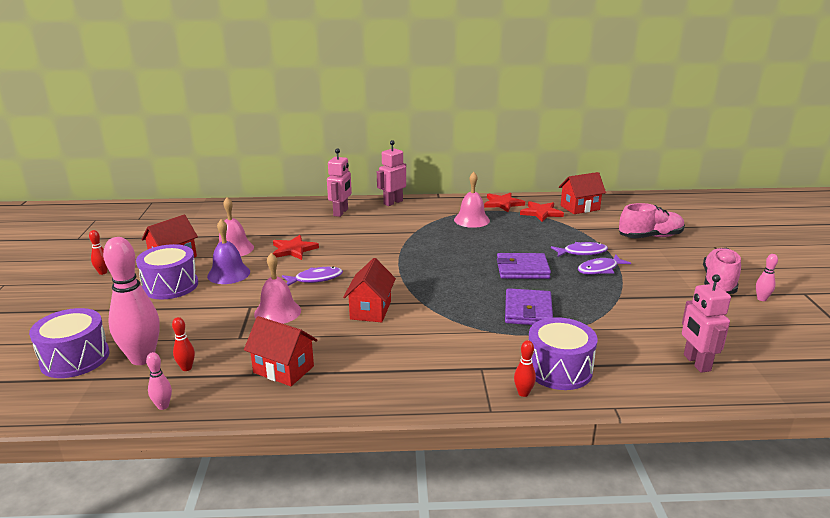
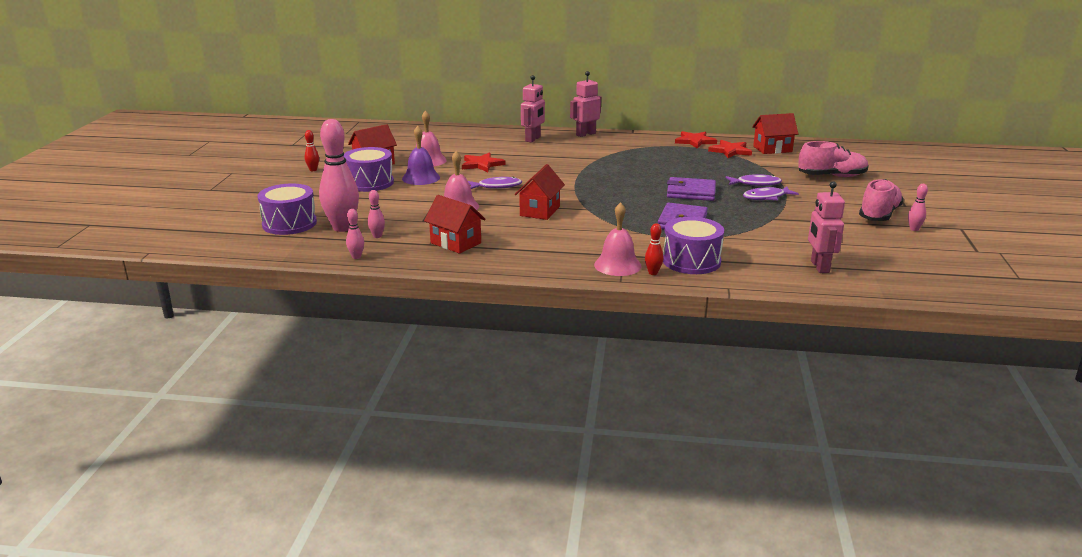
camera: 10 degrees right, 0 degrees up
(186, 368) = (377, 236): red bowling pin -> pink bowling pin
(471, 220) = (658, 152): pink bell -> pink bell (617, 265)

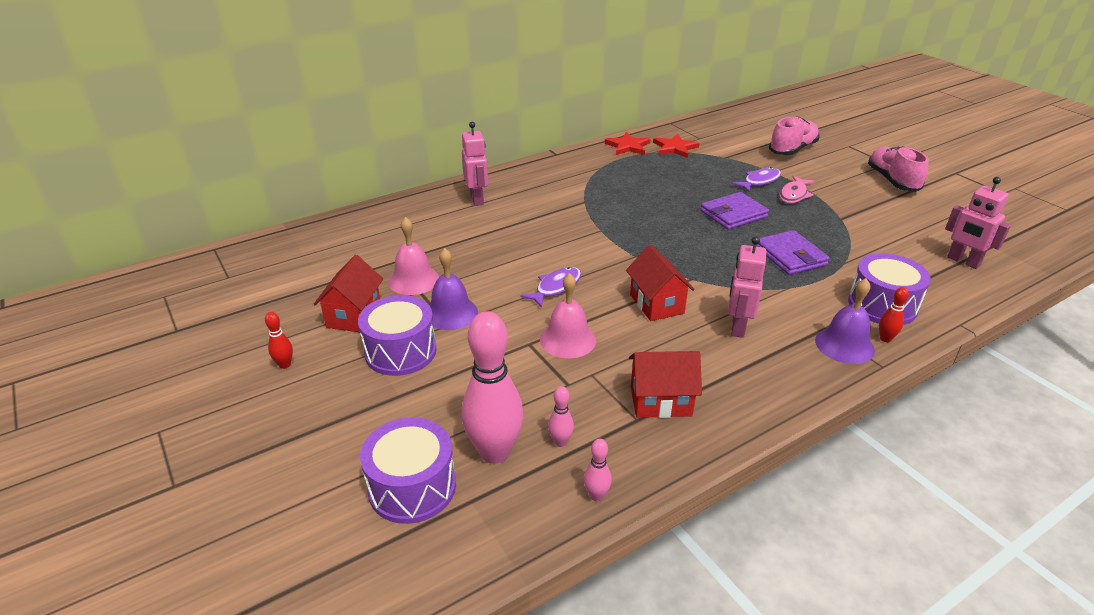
camera: 40 degrees left, 10 degrees up
(482, 164) = (485, 260): red star -> none
(585, 134) = (517, 172): pink robot -> pink robot (737, 327)
(617, 265) = (844, 345): pink bell -> purple bell
(766, 197) = (794, 195): purple fish -> pink fish
(772, 149) = (700, 133): red house -> none
(914, 229) = (936, 187): pink bowling pin -> none

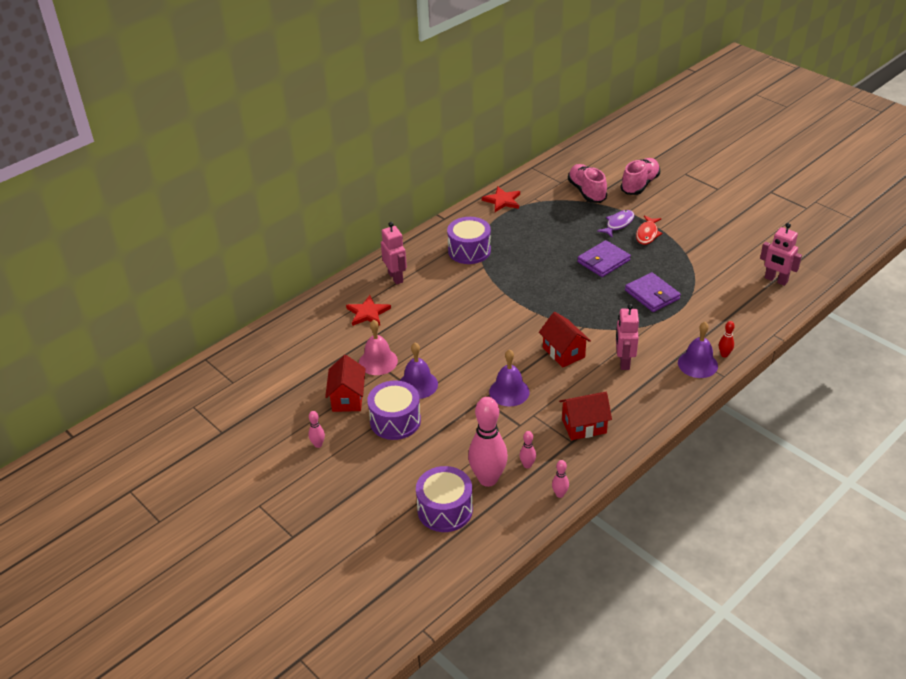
camera: 10 degrees left, 5 degrees up
(285, 365) = (318, 444): red bowling pin -> pink bowling pin
(556, 287) = (487, 350): purple fish -> none
(568, 339) = (509, 392): pink bell -> purple bell
(675, 148) = (542, 197): red star -> red star (368, 313)
(794, 195) = (647, 234): pink fish -> red fish
(882, 305) = (721, 327): purple drum -> purple drum (469, 251)
(892, 181) = (722, 208): pink shoe -> pink shoe (586, 192)

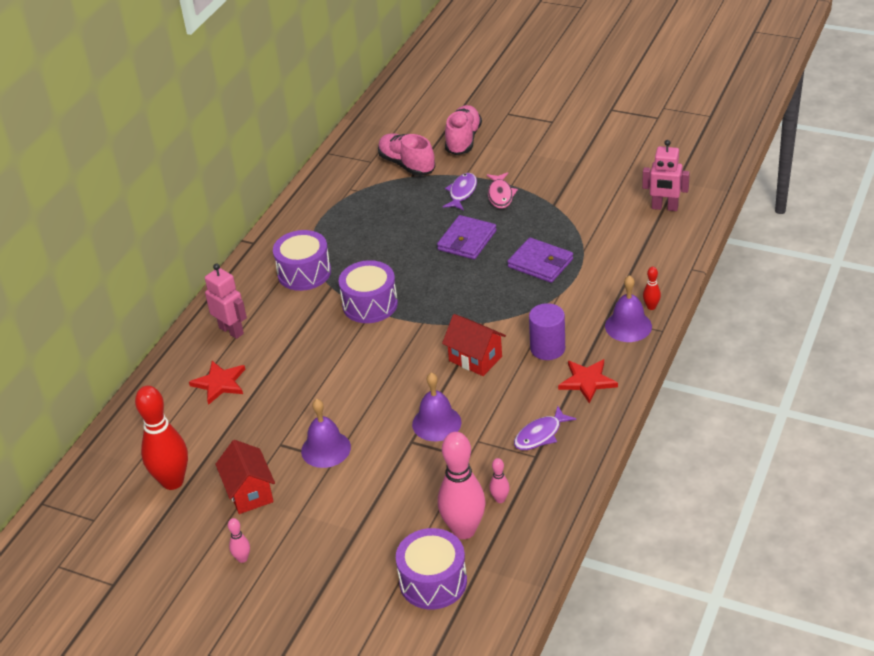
camera: 20 degrees left, 0 degrees up
(299, 373) = (173, 481): none -> red bowling pin
(378, 361) = (263, 437): pink bell -> none
(395, 421) = (321, 500): purple drum -> purple drum (370, 304)
(502, 201) = (313, 202): red star -> red star (587, 381)
(559, 494) = (552, 519): pink bowling pin -> none
(584, 426) = (540, 435): red house -> purple fish
(624, 362) = (547, 348): pink robot -> purple cylinder
(647, 234) = (500, 195): red fish -> pink fish

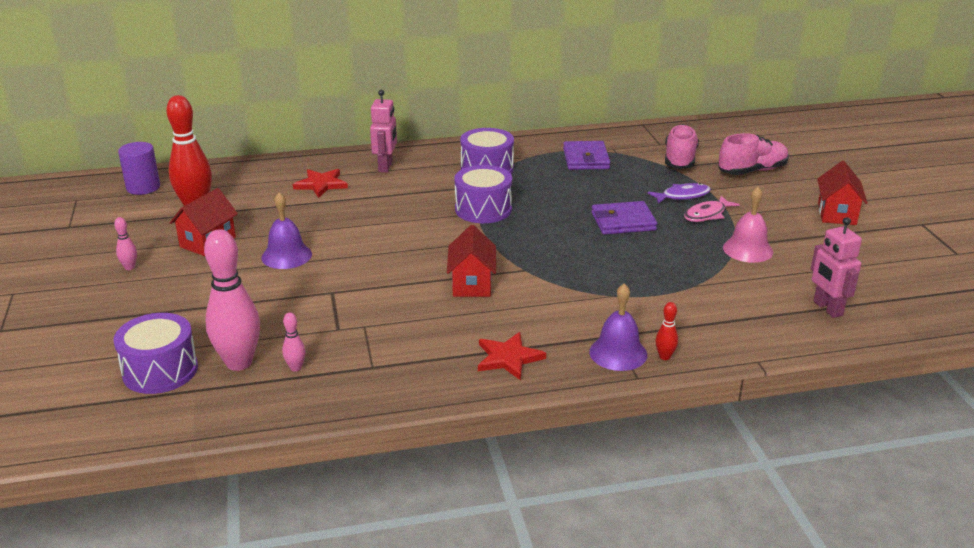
camera: 50 degrees right, 10 degrees down
(436, 423) = (367, 296): purple bell -> none
(540, 263) = (643, 269): purple wallet -> purple wallet (586, 159)
(540, 435) = (404, 358): purple fish -> none
(547, 348) = (529, 317): purple cylinder -> purple cylinder (143, 187)
(561, 137) = (837, 214): none -> red house
(564, 202) = (748, 249): none -> pink bell

